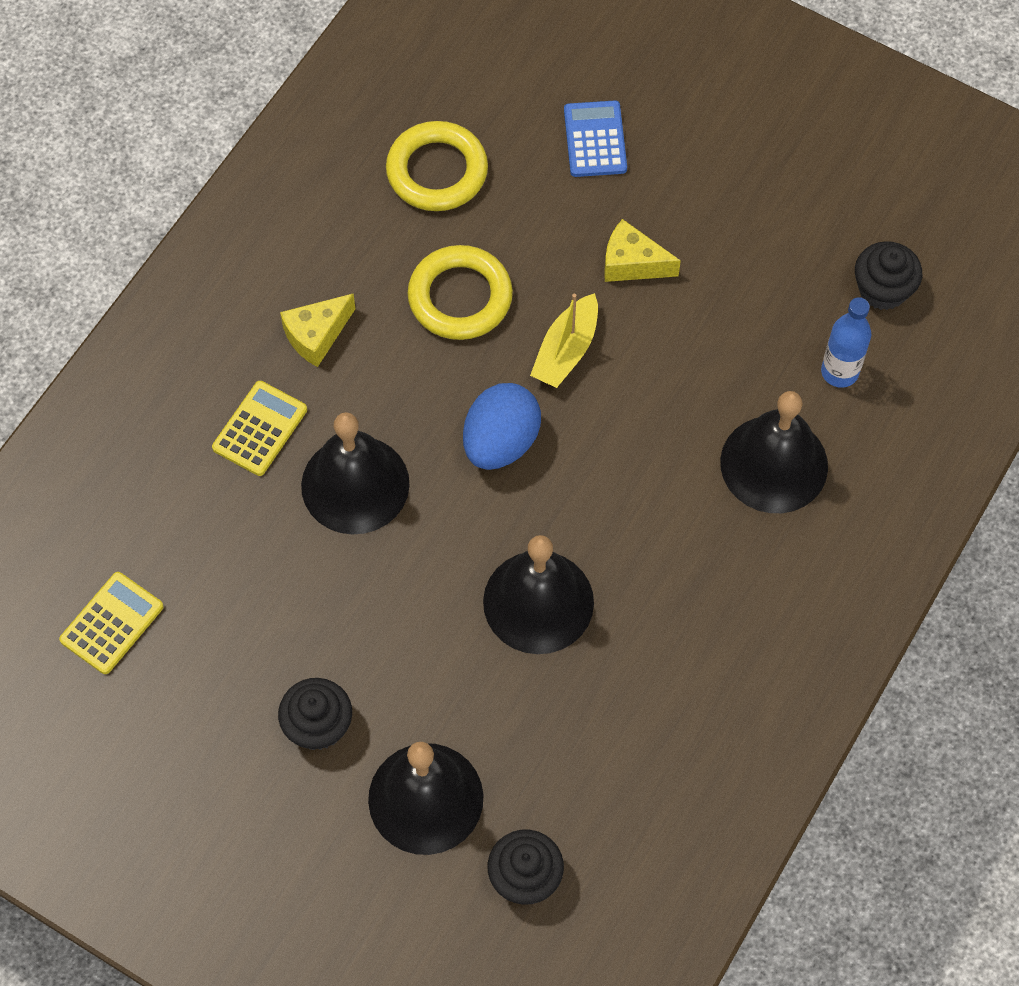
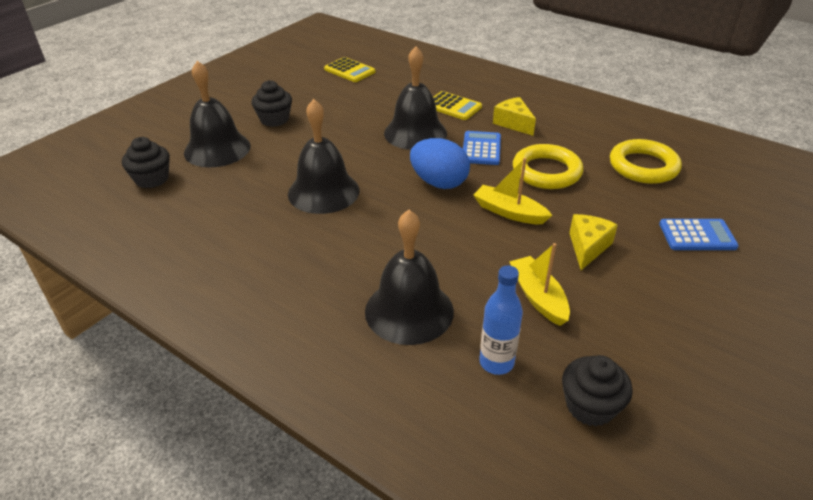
camera: 95 degrees right, 25 degrees down
(400, 384) = (481, 149): none -> blue calculator
(731, 325) = (538, 297): none -> yellow boat

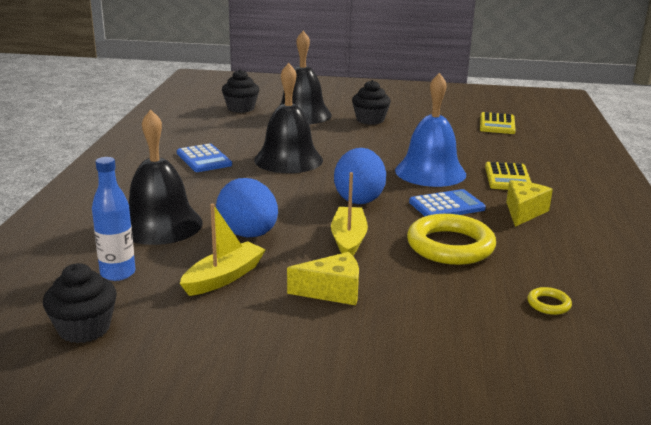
camera: 60 degrees right, 15 degrees down
(415, 133) = (430, 172): black bell -> blue bell
(466, 261) = (248, 234): none -> blue egg
(643, 166) = (548, 304): yellow ring -> yellow ring, size x0.43
(697, 235) = (435, 362): blue calculator -> blue calculator (204, 159)

